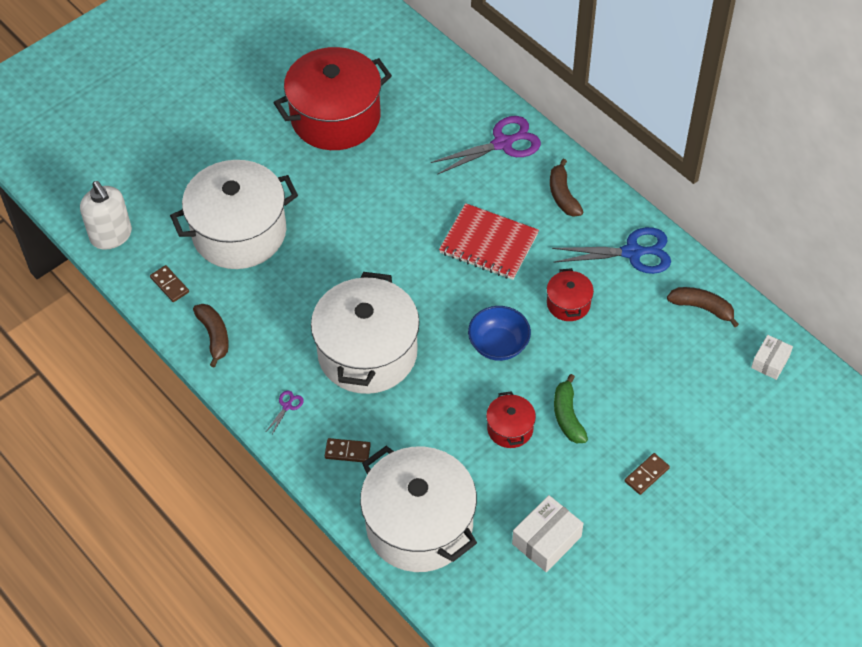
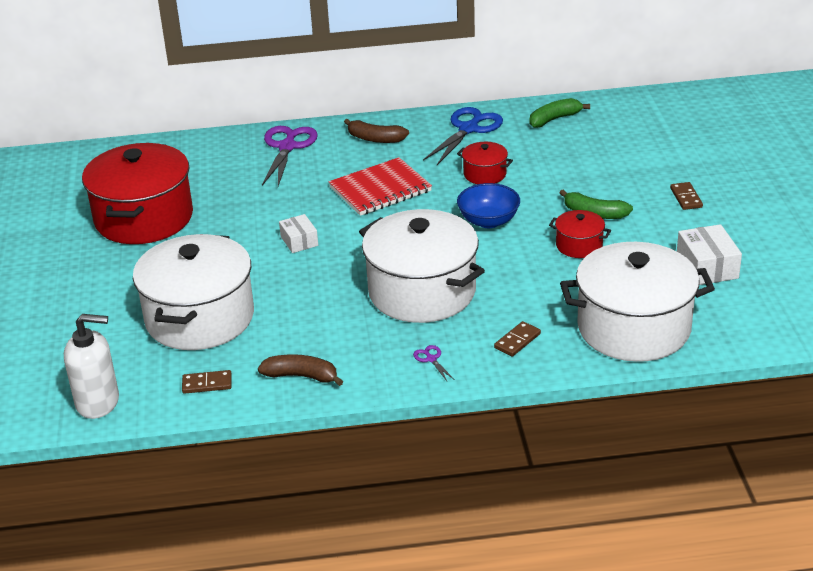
camera: 55 degrees left, 20 degrees down
(702, 308) = (554, 119): brown banana -> green banana
(770, 362) = (633, 110): white box -> white box (299, 241)

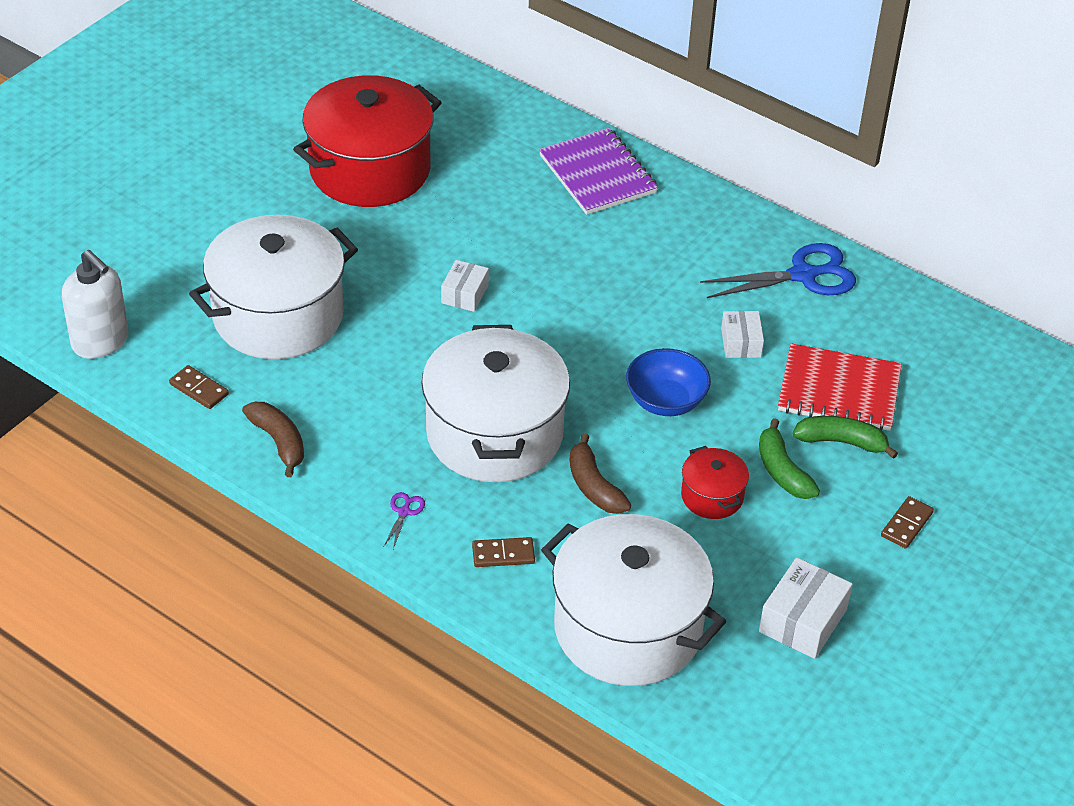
camera: 40 degrees right, 10 degrees up
(287, 147) = (597, 174): purple scissors -> purple notebook
(375, 139) = (694, 222): brown banana -> brown banana (594, 486)
(380, 189) = (616, 288): red notebook -> red notebook (839, 391)
(485, 174) = (741, 343): red pot -> white box
(554, 119) = (911, 325): green banana -> green banana (842, 442)

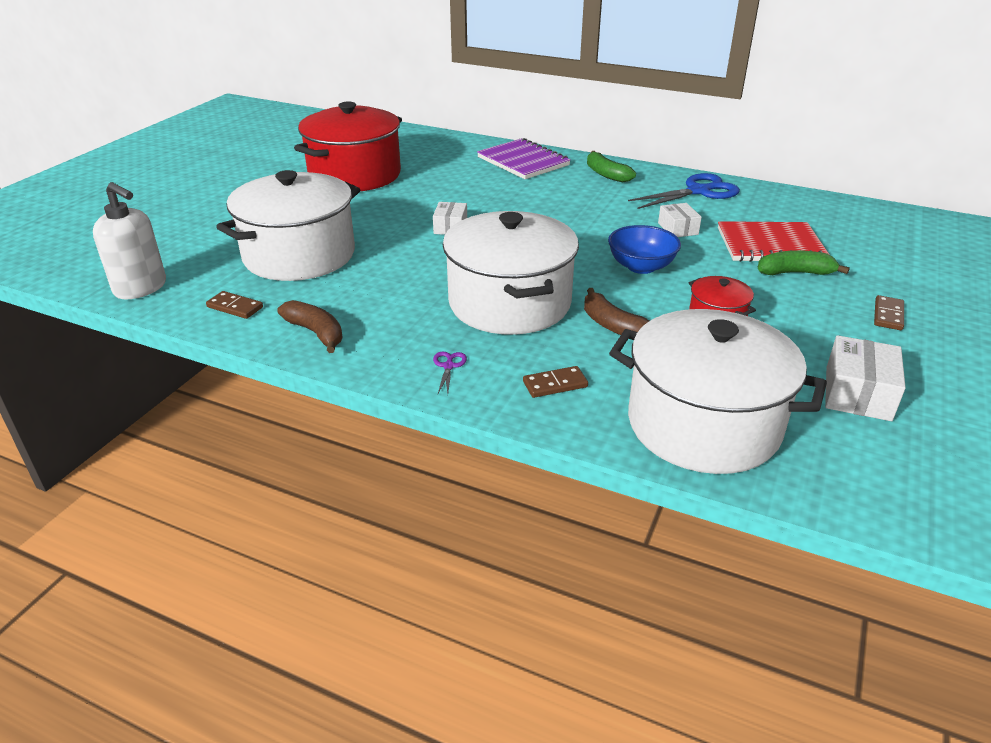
camera: 10 degrees left, 10 degrees down
(782, 471) = (762, 295): green banana -> green banana (606, 174)

